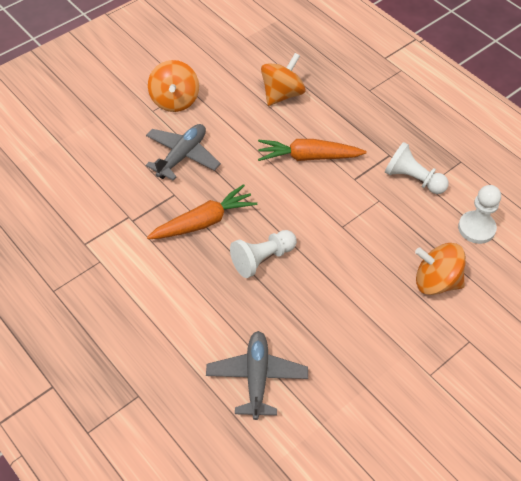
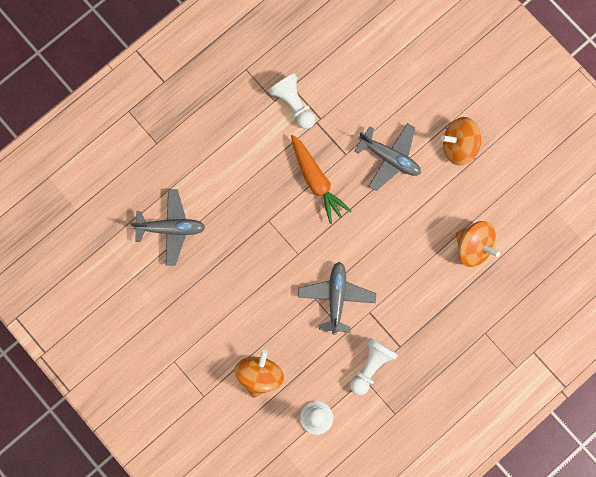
camera: 90 degrees right, 25 degrees up
(262, 259) = (279, 231): white pawn -> white pawn (293, 104)
(308, 157) = (393, 271): orange carrot -> none
(340, 207) = (336, 297): none -> grey plane

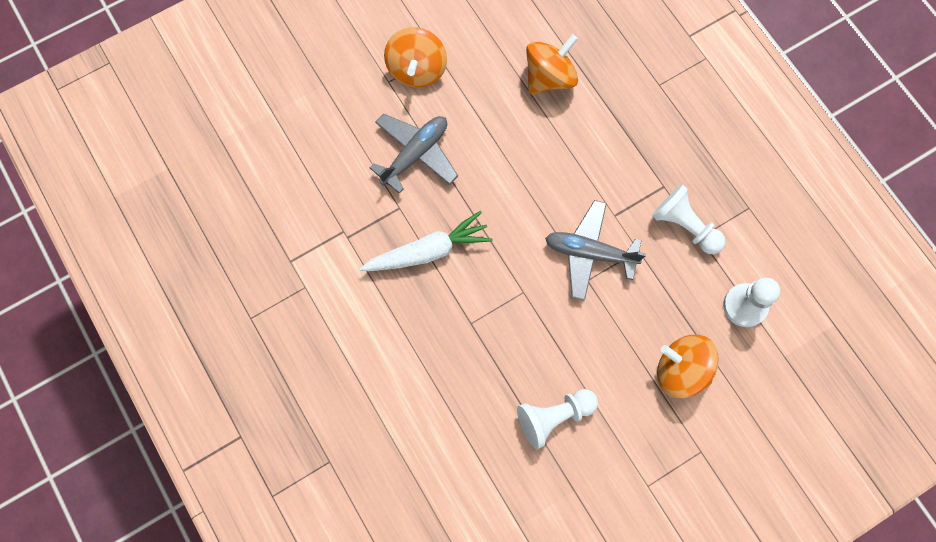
camera: 80 degrees left, 5 degrees down
(171, 228) = (458, 460): grey plane -> none
(293, 104) = (315, 262): white pawn -> white pawn (554, 416)
(316, 181) = (428, 251): orange carrot -> white carrot

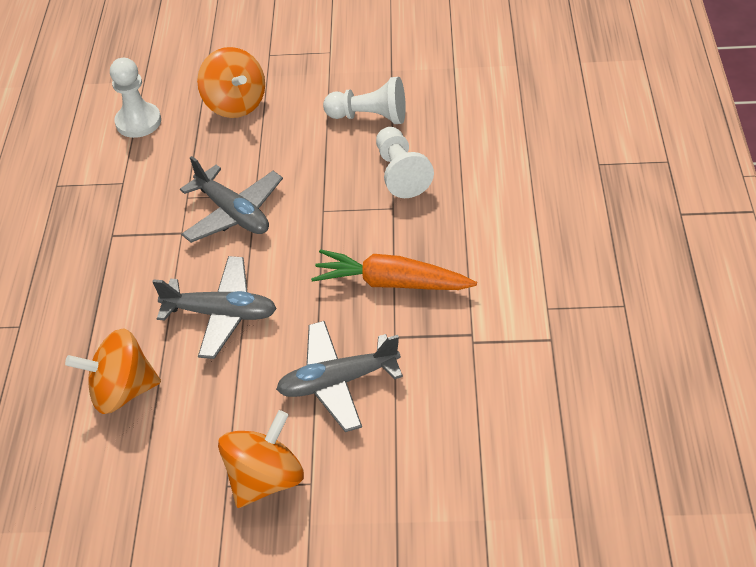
camera: 145 degrees left, 25 degrees down
(428, 251) = (391, 283): white carrot -> orange carrot
(530, 163) = (221, 314): none -> grey plane
(685, 226) = (126, 196): white pawn -> white pawn (400, 173)

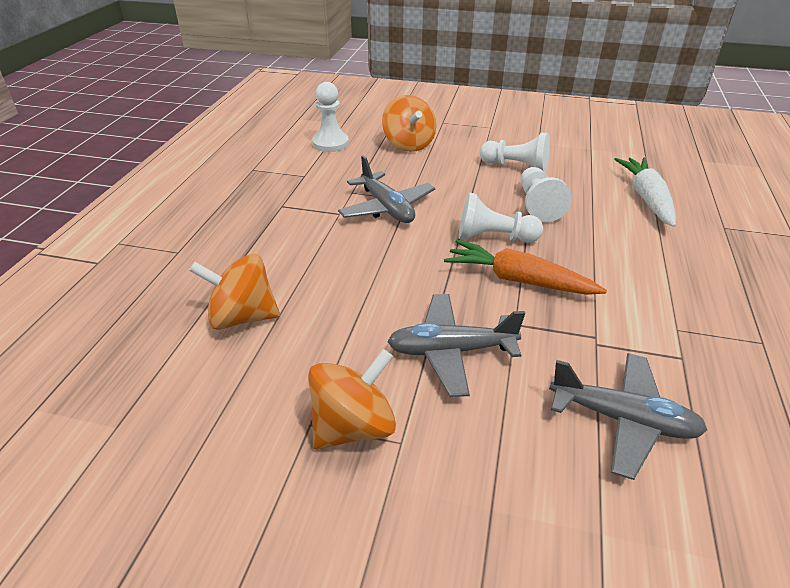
camera: 10 degrees right, 10 degrees down
(221, 314) = (354, 275): grey plane -> grey plane (623, 420)
(358, 231) = (493, 238): none -> white pawn
(518, 137) = (646, 198): none -> white carrot

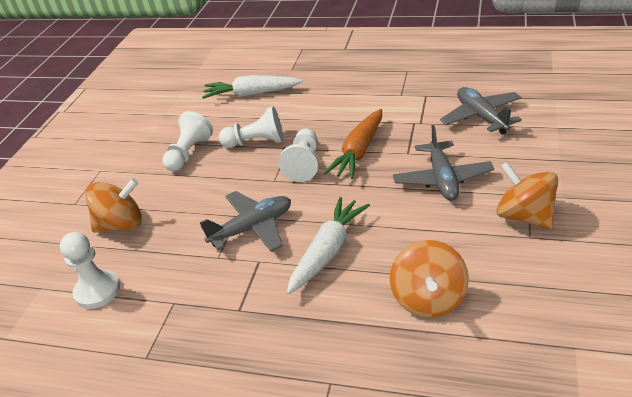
camera: 85 degrees left, 0 degrees up
(338, 253) = (328, 251): none -> white carrot
(623, 420) = (481, 117): grey plane -> grey plane turned 45 degrees counterclockwise

